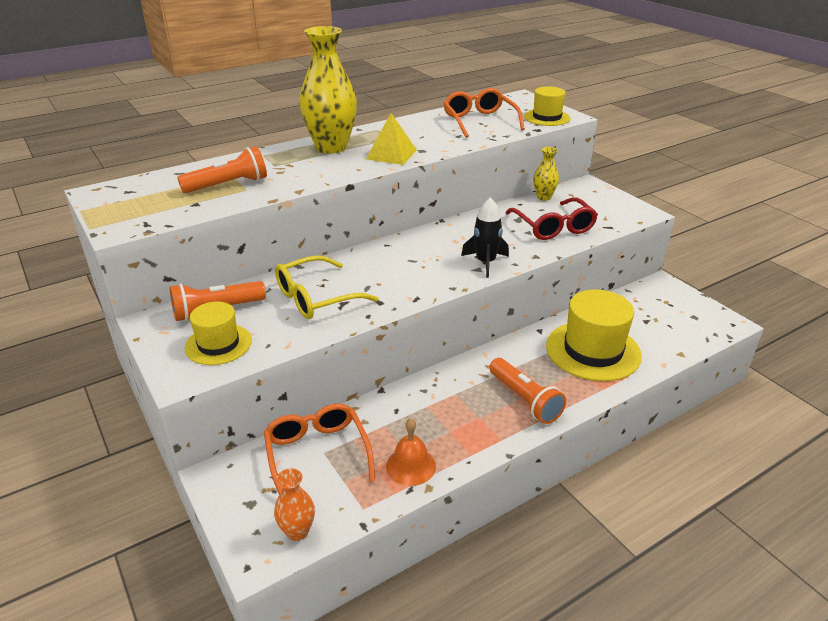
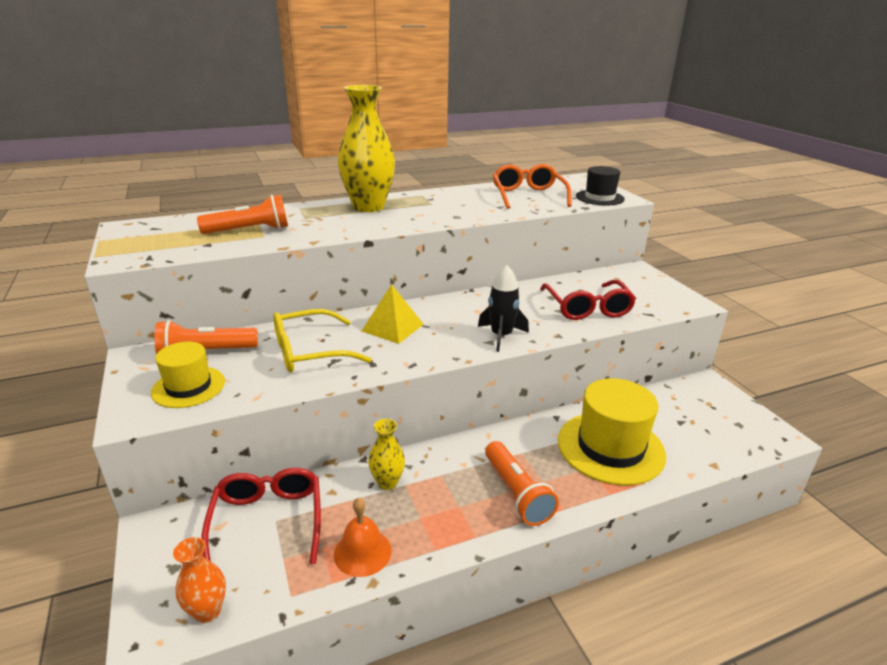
camera: 10 degrees right, 5 degrees down
(317, 454) = (268, 521): orange glasses -> red glasses
(391, 154) = (424, 217): yellow pyramid -> yellow pyramid (392, 327)
(543, 197) = (586, 278): yellow vase -> yellow vase (387, 482)
(547, 117) = (599, 198): yellow hat -> black hat

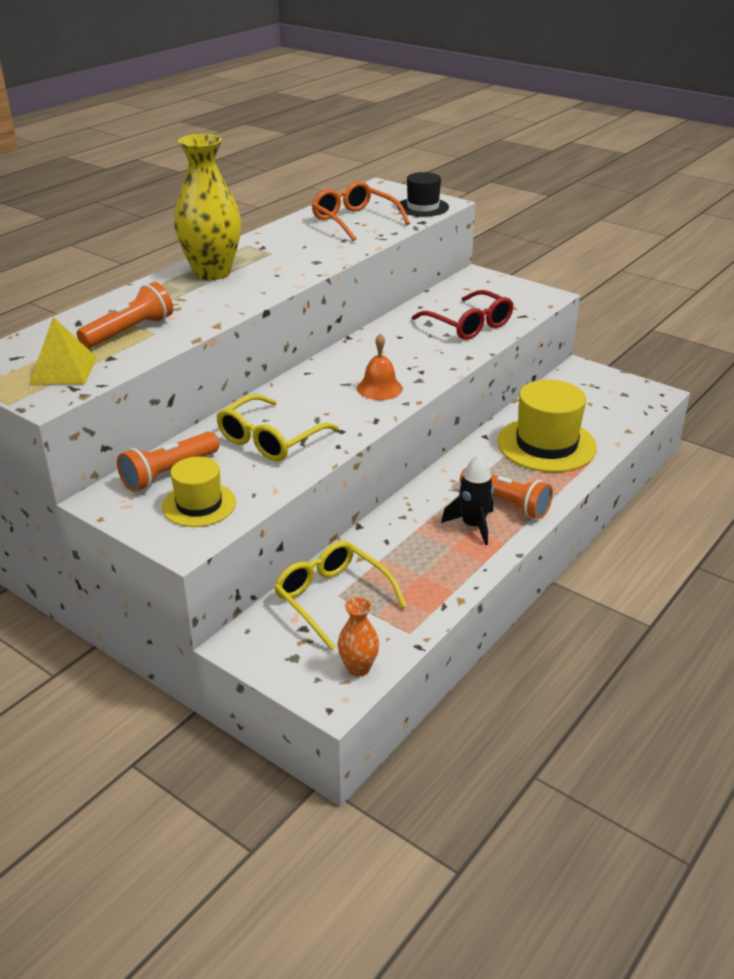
camera: 30 degrees left, 5 degrees up
(268, 521) = (332, 598): red glasses -> yellow glasses
(362, 552) = (432, 586): orange bell -> orange bell (379, 388)
(387, 482) = (398, 534): yellow vase -> none
(392, 327) = (318, 394): yellow pyramid -> yellow pyramid (63, 370)
(501, 336) = (423, 372): black rocket -> black rocket (473, 525)

